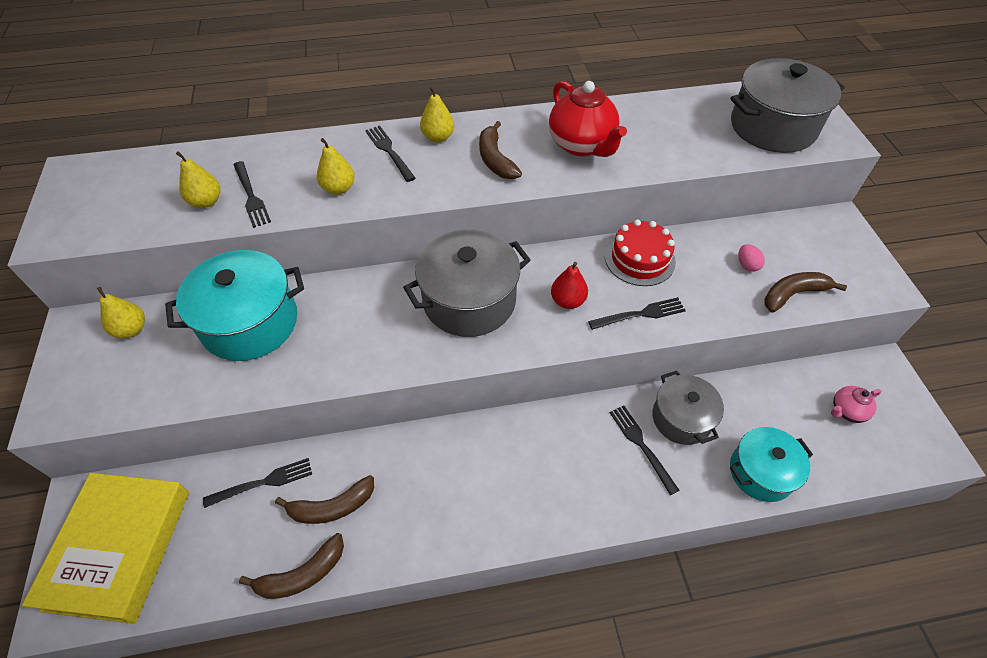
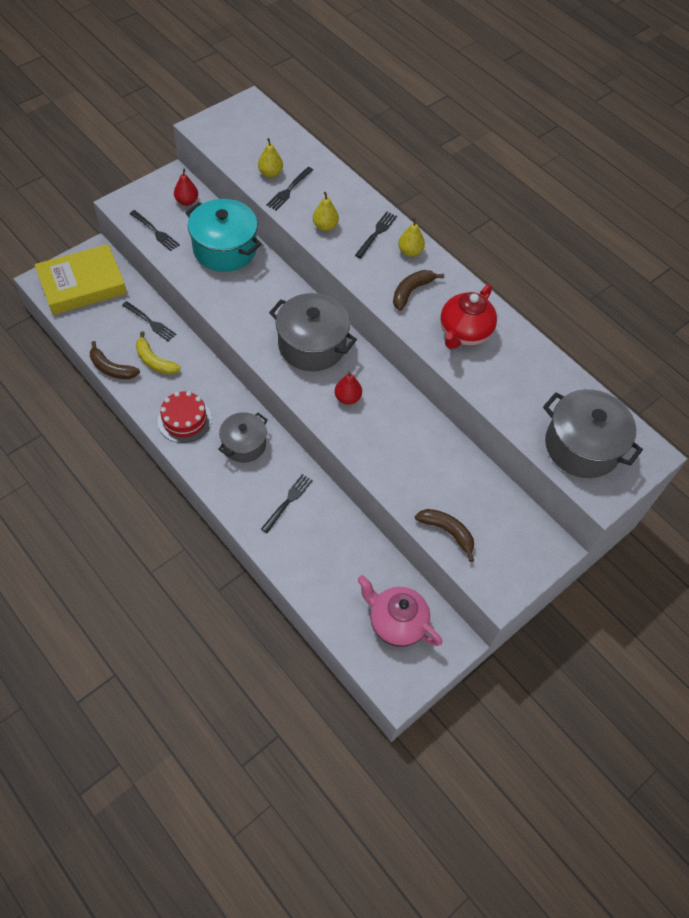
camera: 55 degrees right, 5 degrees up
(131, 329) = (187, 201): yellow pear -> red pear
(332, 507) = (154, 361): brown banana -> yellow banana
(639, 259) = (415, 426): red cake -> red cake (184, 420)
(640, 314) = (364, 443): black fork -> black fork (155, 232)
(681, 418) = (323, 518): grey pot -> grey pot (244, 444)
(747, 265) = (457, 495): pink egg -> none
(761, 472) = (310, 578): turquoise pot -> none
(846, 411) = (396, 623): pink teapot -> pink teapot, size x1.92

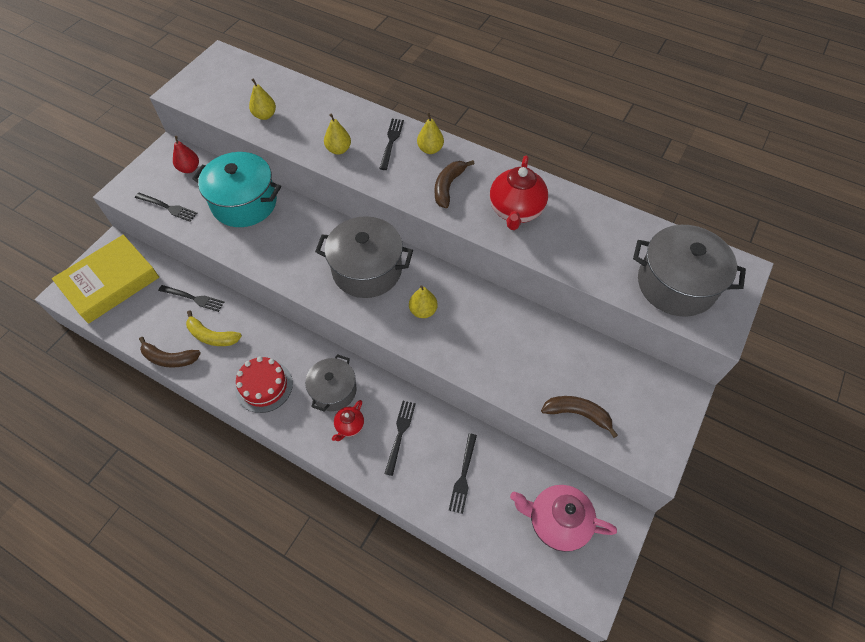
camera: 15 degrees left, 0 degrees up
(246, 479) = (349, 426): none -> red teapot
(289, 190) = (289, 126): black fork -> black fork (463, 475)
(347, 398) = (423, 311): red pear -> yellow pear

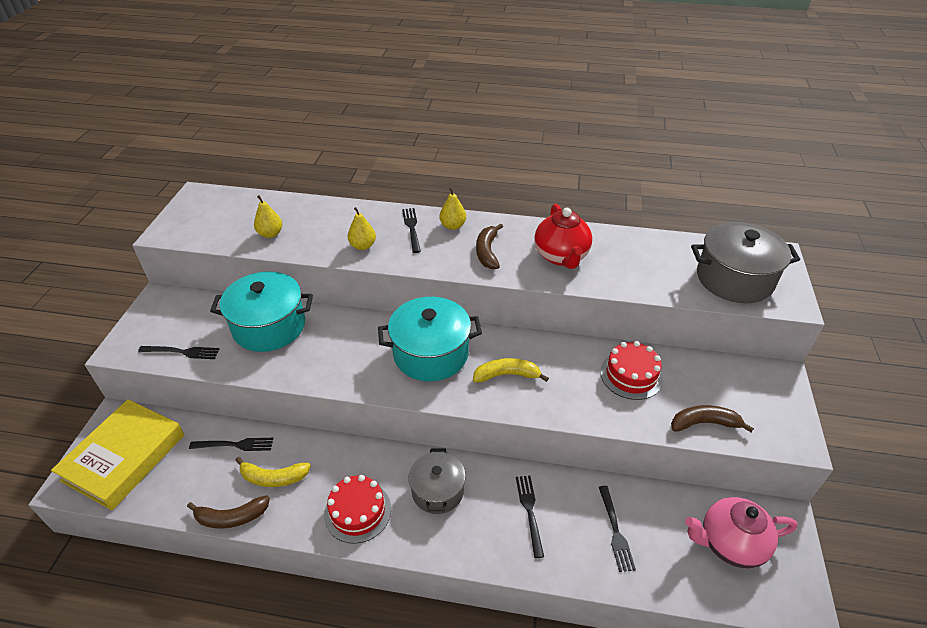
camera: 20 degrees left, 15 degrees down
(189, 168) = (192, 309): red pear -> none
(349, 426) = (472, 522): red teapot -> none
(367, 270) = (431, 354): grey pot -> turquoise pot
(423, 311) = (507, 375): yellow pear -> yellow banana
(536, 346) = (631, 375): none -> red cake

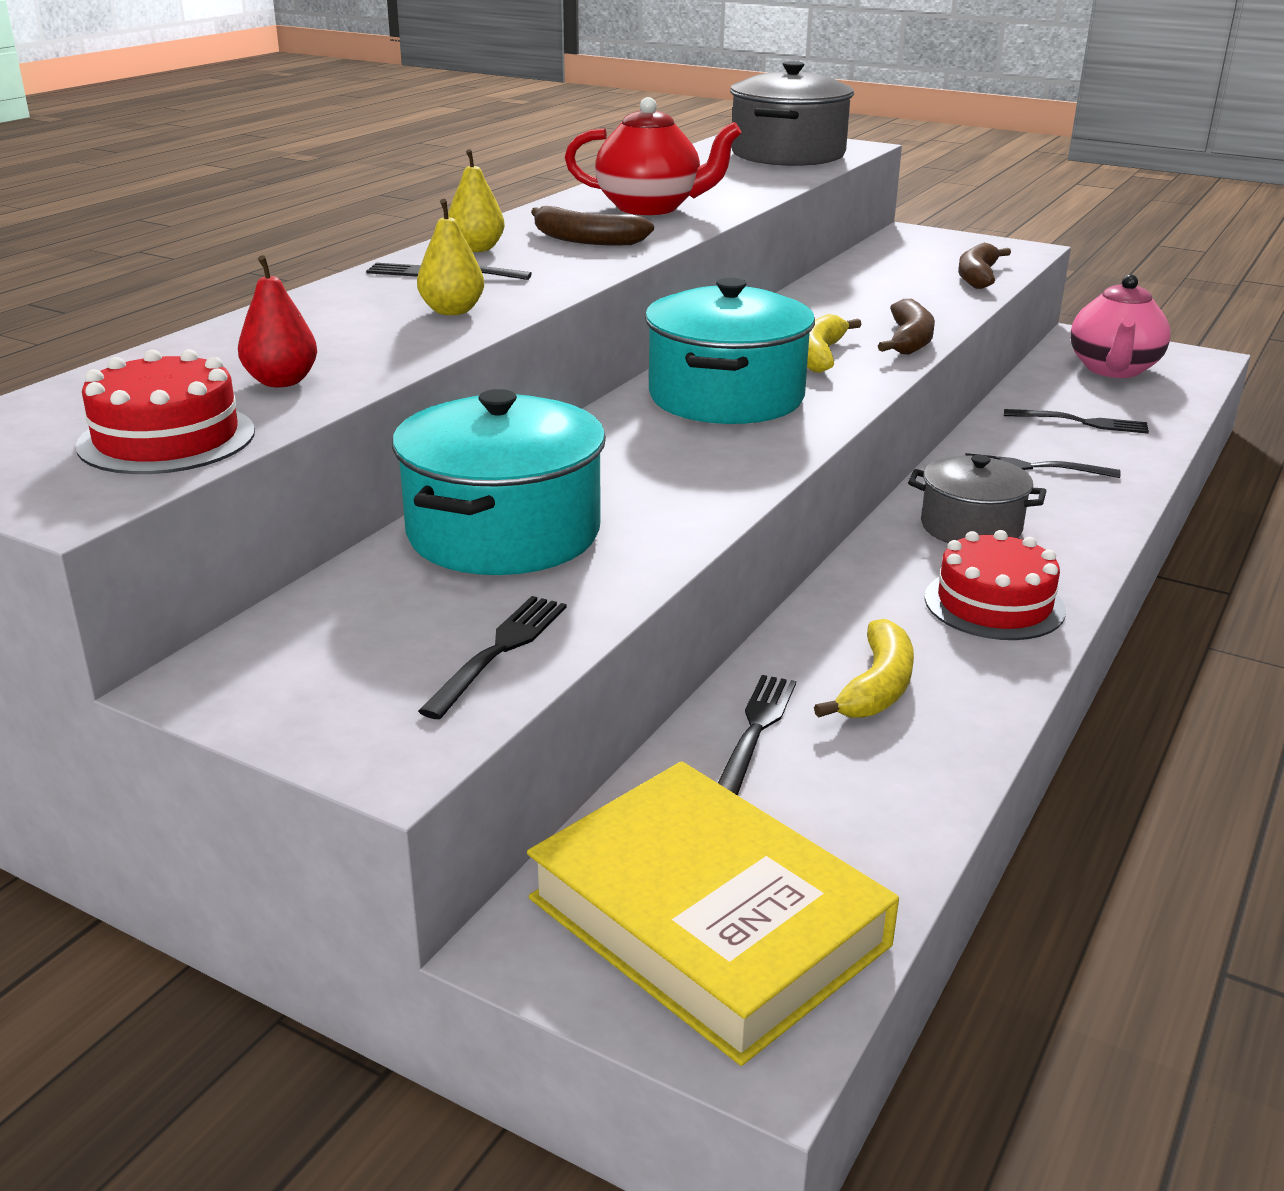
camera: 70 degrees left, 15 degrees down
(231, 517) = (969, 749): brown banana -> brown banana (909, 340)
(270, 234) = (281, 381): yellow pear -> red pear
(631, 375) = (867, 291): red cake -> red cake (167, 438)

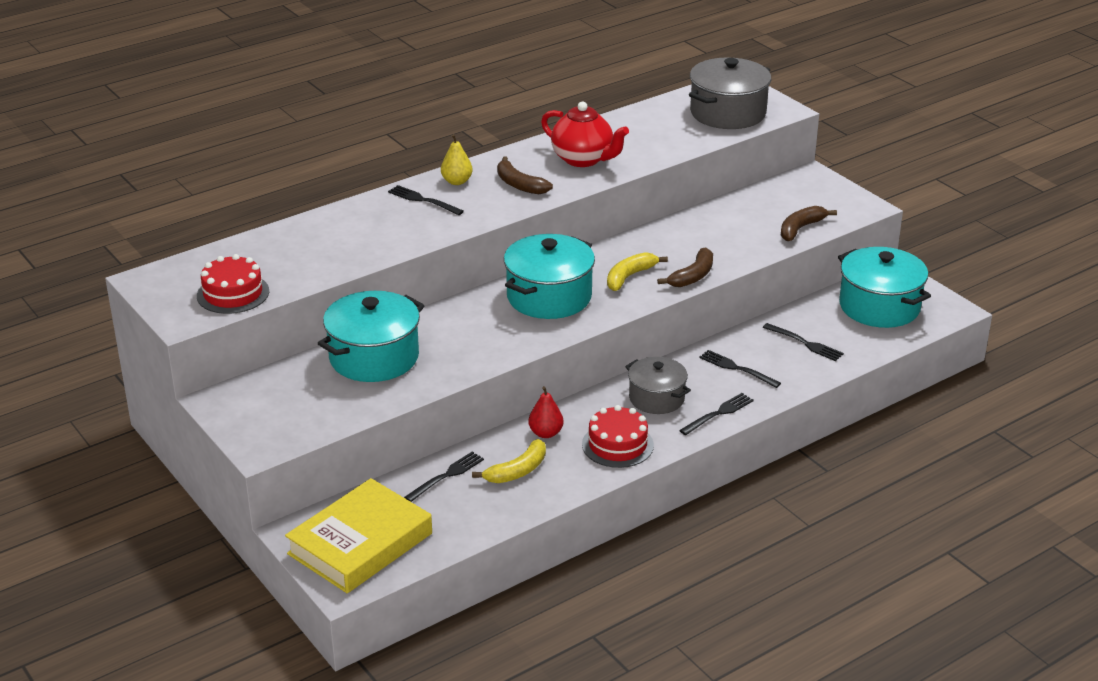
camera: 25 degrees right, 5 degrees up
(281, 381) = (296, 268): red pear -> red pear (545, 433)
(452, 311) = (404, 233): yellow pear -> none
(499, 651) = (327, 416): black fork -> black fork (718, 413)
(707, 921) = (360, 544): yellow book -> yellow book turned 60 degrees clockwise
(1113, 369) = (879, 306): pink teapot -> turquoise pot

